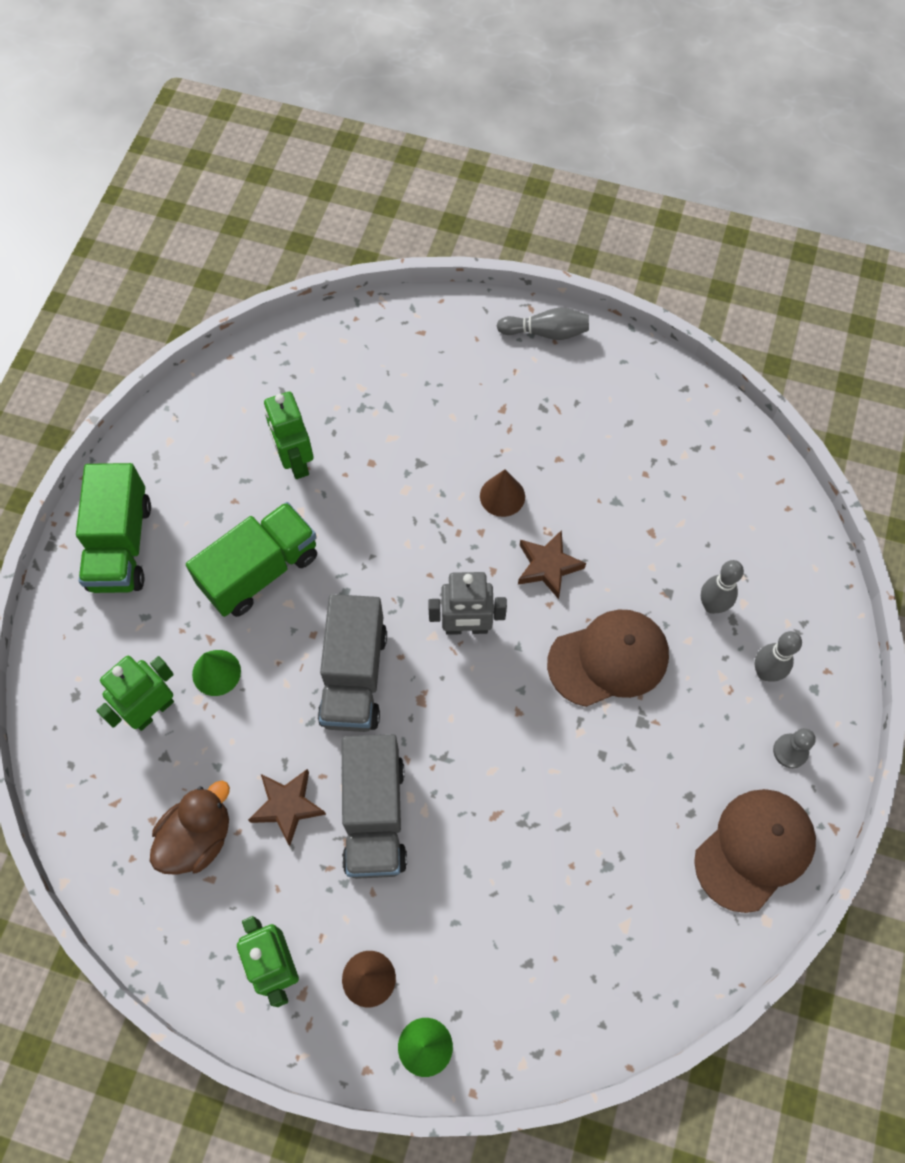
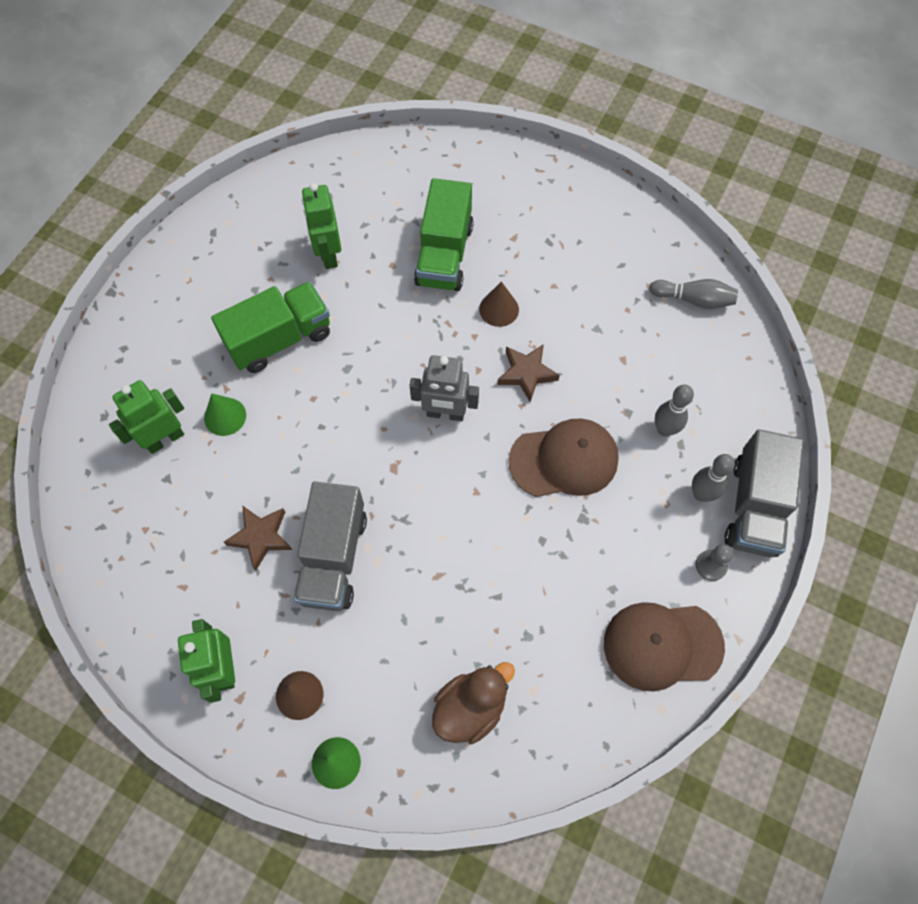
camera: 10 degrees right, 0 degrees up
(121, 545) = (168, 300): green truck -> green truck (444, 254)
(197, 837) = (179, 550): brown duck -> brown duck (470, 707)
(354, 676) = (340, 439): grey truck -> grey truck (754, 506)
(546, 332) = (564, 180): grey bowling pin -> grey bowling pin (693, 299)
(754, 849) = (662, 645): brown cap -> brown cap turned 150 degrees counterclockwise

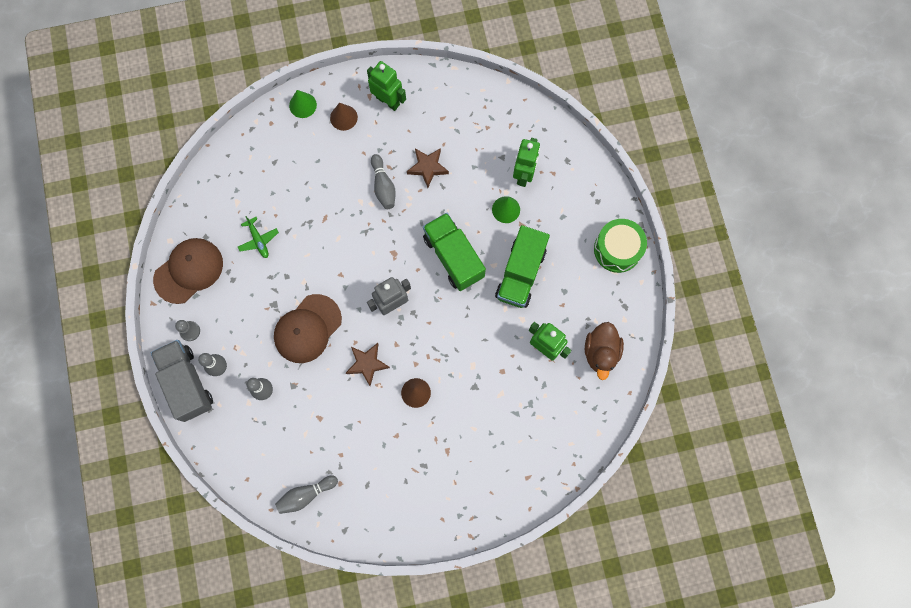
camera: 140 degrees right, 10 degrees up
(159, 287) = (617, 249): none -> green drum
(333, 557) = (383, 186): grey truck -> grey bowling pin
(444, 254) = (478, 403): green truck -> green truck (453, 257)
(470, 707) = (260, 172): brown duck -> brown duck (601, 352)
(543, 614) = (258, 240): none -> green plane

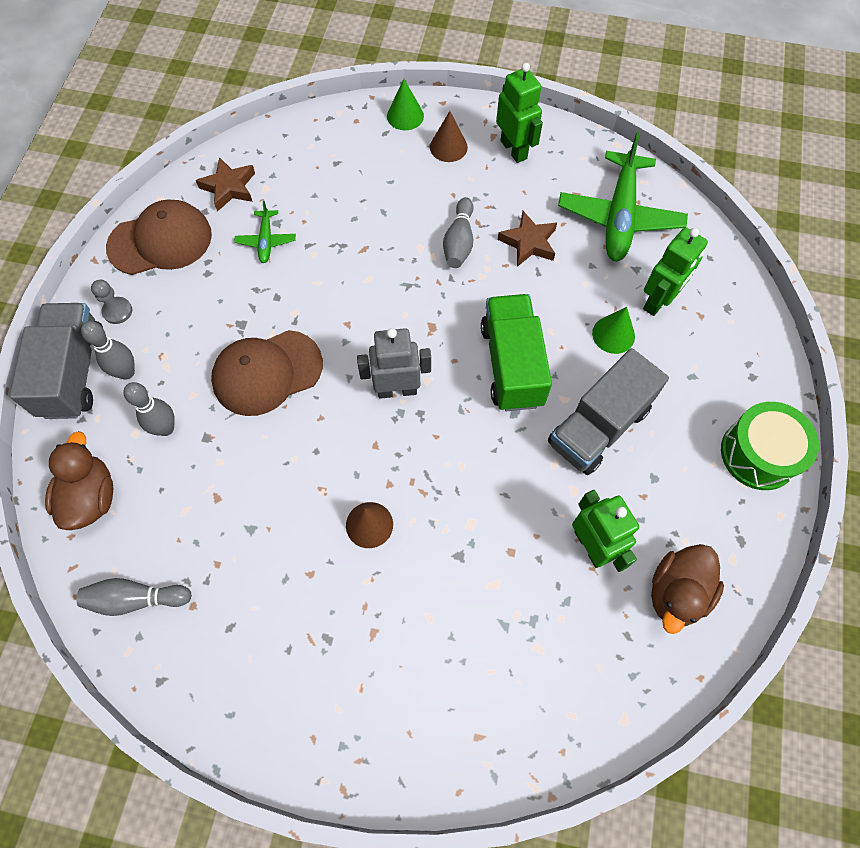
camera: 25 degrees right, 10 degrees down
(245, 452) = (91, 497): none -> brown duck
(367, 364) = (321, 454): brown star -> brown star (229, 187)
(477, 123) = (619, 216): none -> green plane
(520, 273) = (598, 426): green truck -> grey truck

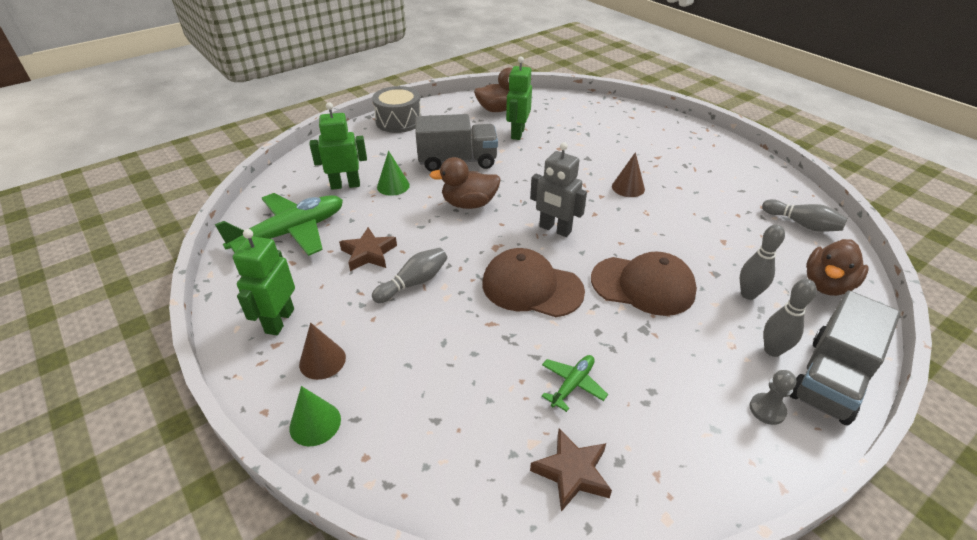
camera: 140 degrees left, 25 degrees down
(160, 241) = (689, 458): brown cap -> brown cap (532, 287)
(512, 365) = (469, 204): green truck -> brown duck
(759, 454) = (399, 121): green drum -> grey drum

